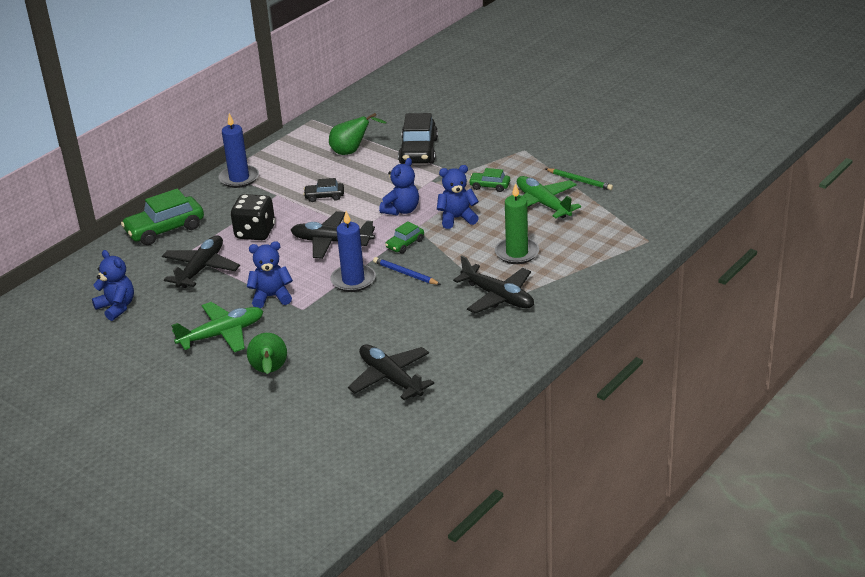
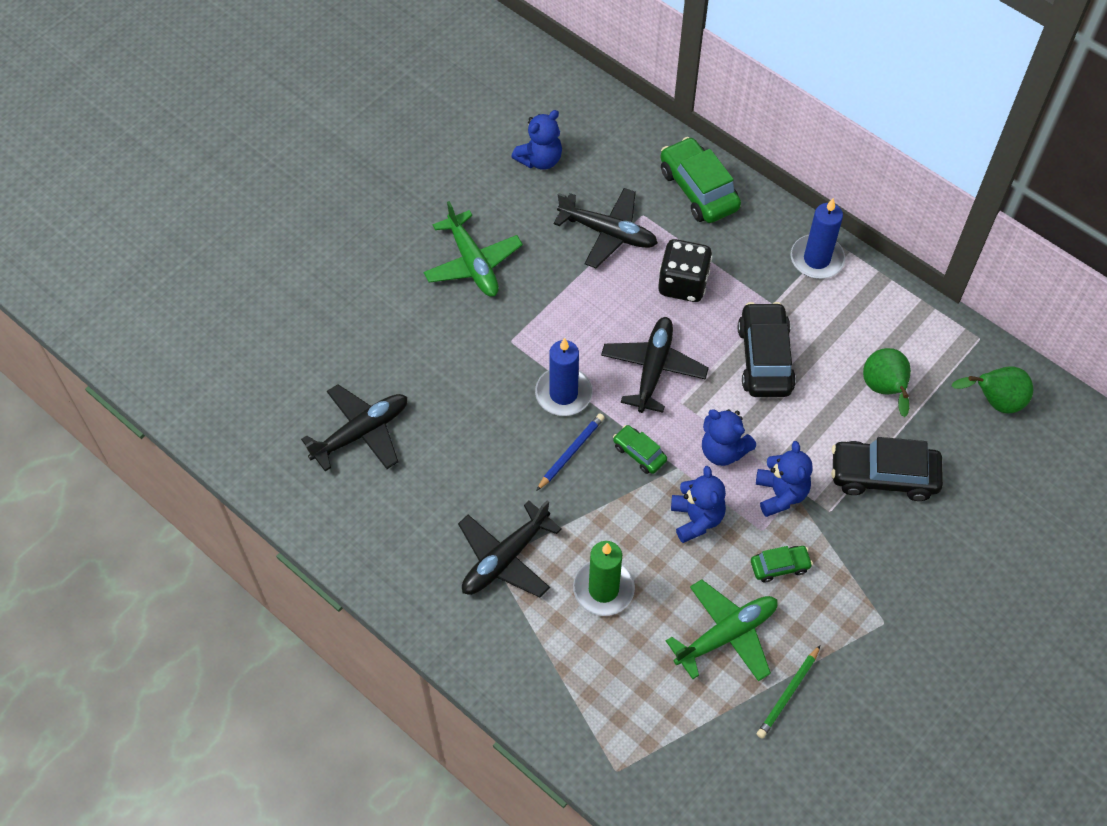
camera: 90 degrees right, 25 degrees up
(269, 372) = (395, 312): green pear -> green pear (994, 402)
(271, 297) = (540, 308): blue teddy bear -> blue teddy bear (780, 494)
(324, 196) = (764, 358): black car -> black car, size x1.91
(489, 186) = (779, 566): green car -> green car turned 60 degrees clockwise

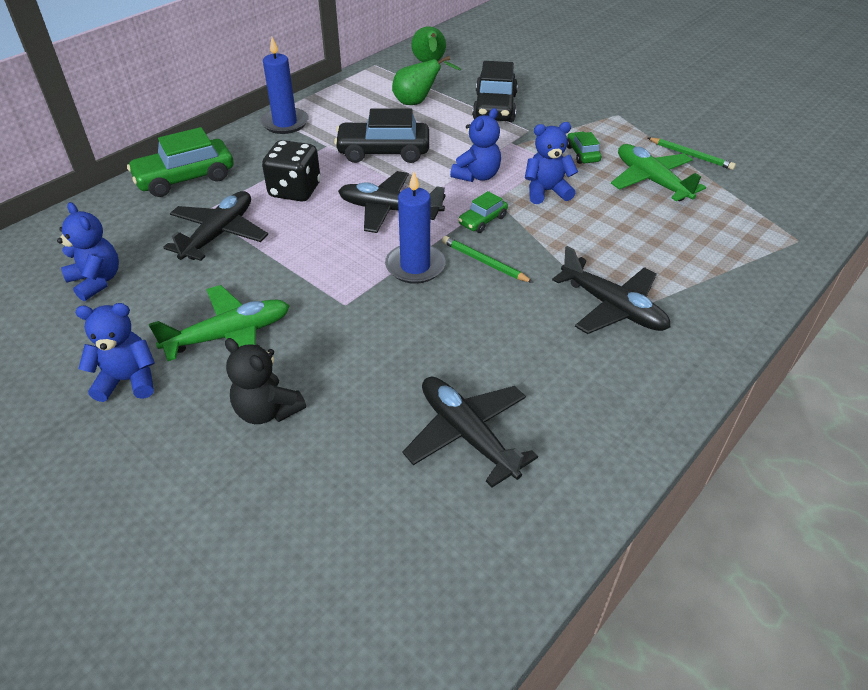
camera: 90 degrees left, 15 degrees down
(392, 300) = (267, 410): none -> black teddy bear
(571, 452) = (484, 262): blue pencil -> green pencil
(603, 589) = (628, 244): green candle -> none
(780, 494) = (516, 150): blue teddy bear -> blue teddy bear (128, 380)

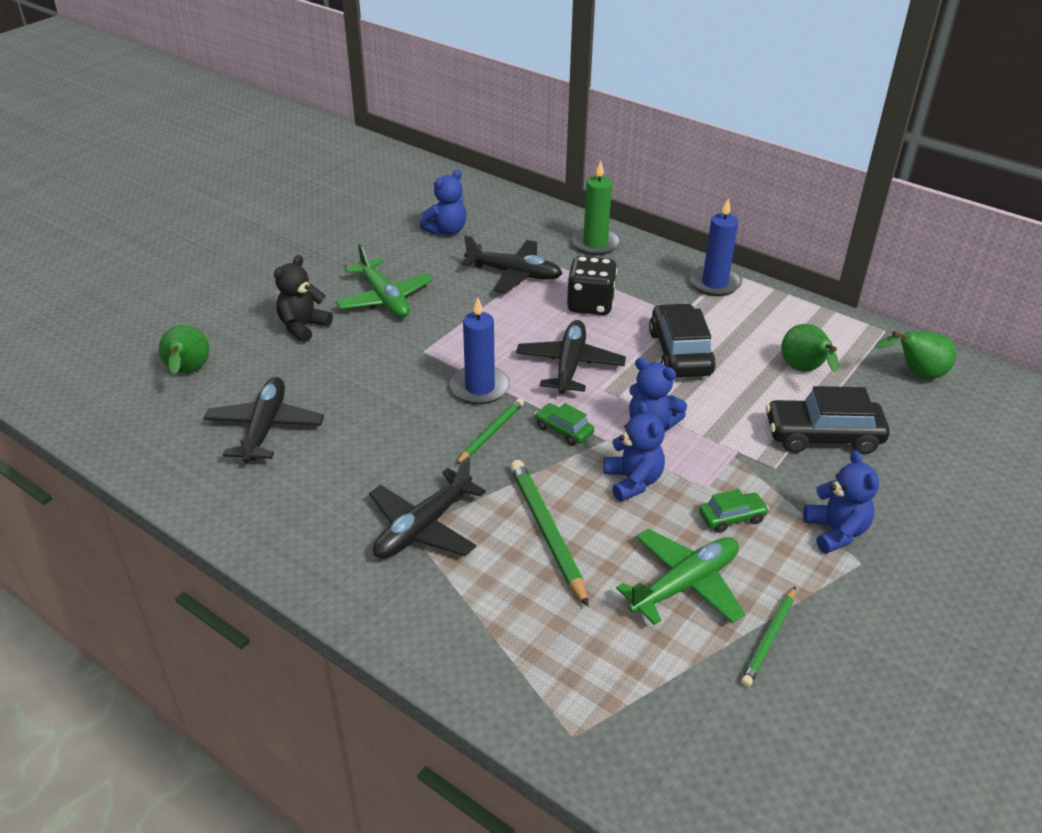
camera: 85 degrees right, 5 degrees down
(128, 380) = (339, 264): blue teddy bear -> blue teddy bear (835, 532)
(185, 178) = (595, 244): green car -> green candle
(342, 532) = (188, 372): none -> green pear
(467, 434) = (265, 427): black plane -> black plane turned 45 degrees counterclockwise
(608, 238) = (546, 531): none -> green pencil

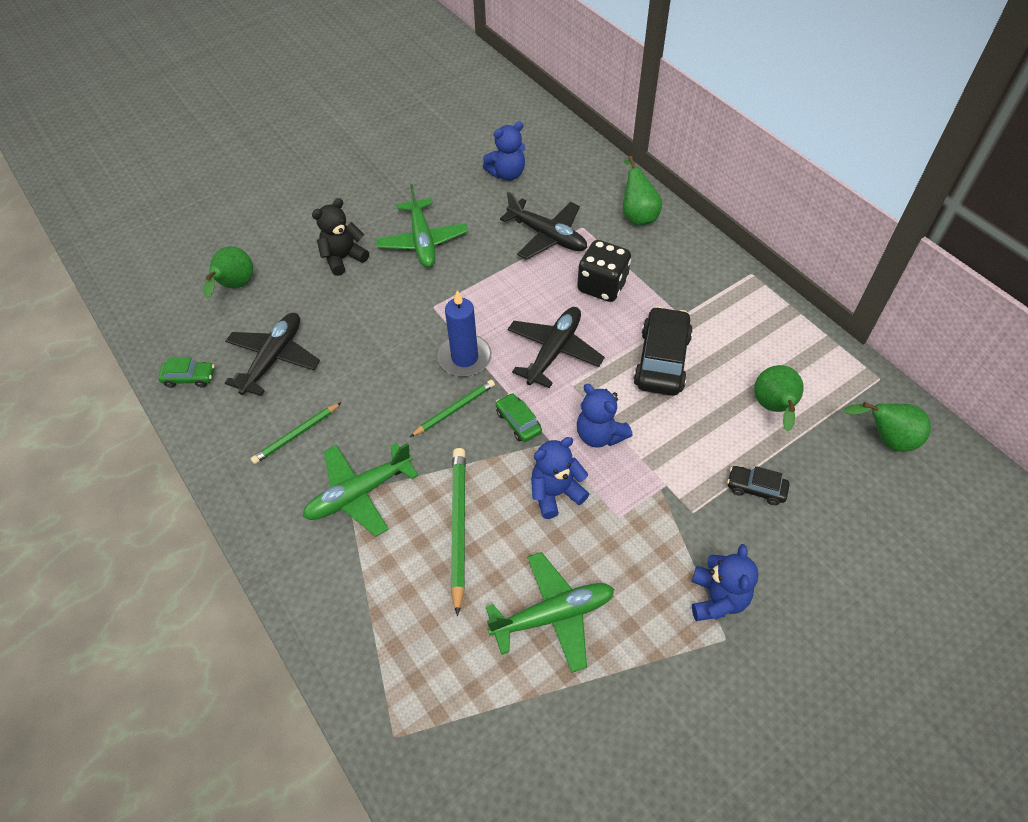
camera: 20 degrees right, 15 degrees up
(423, 527) = (359, 493): black plane -> green plane
(595, 244) = (637, 215): green candle -> green pear
(633, 481) = (555, 493): blue teddy bear -> blue teddy bear turned 120 degrees counterclockwise
(714, 283) = (732, 285): blue candle -> none
(732, 518) = (627, 556): green car -> green car (189, 378)
(769, 639) = (602, 694): green pencil -> green pencil (296, 435)
(822, 436) = (756, 488): black car -> black car, size x0.52

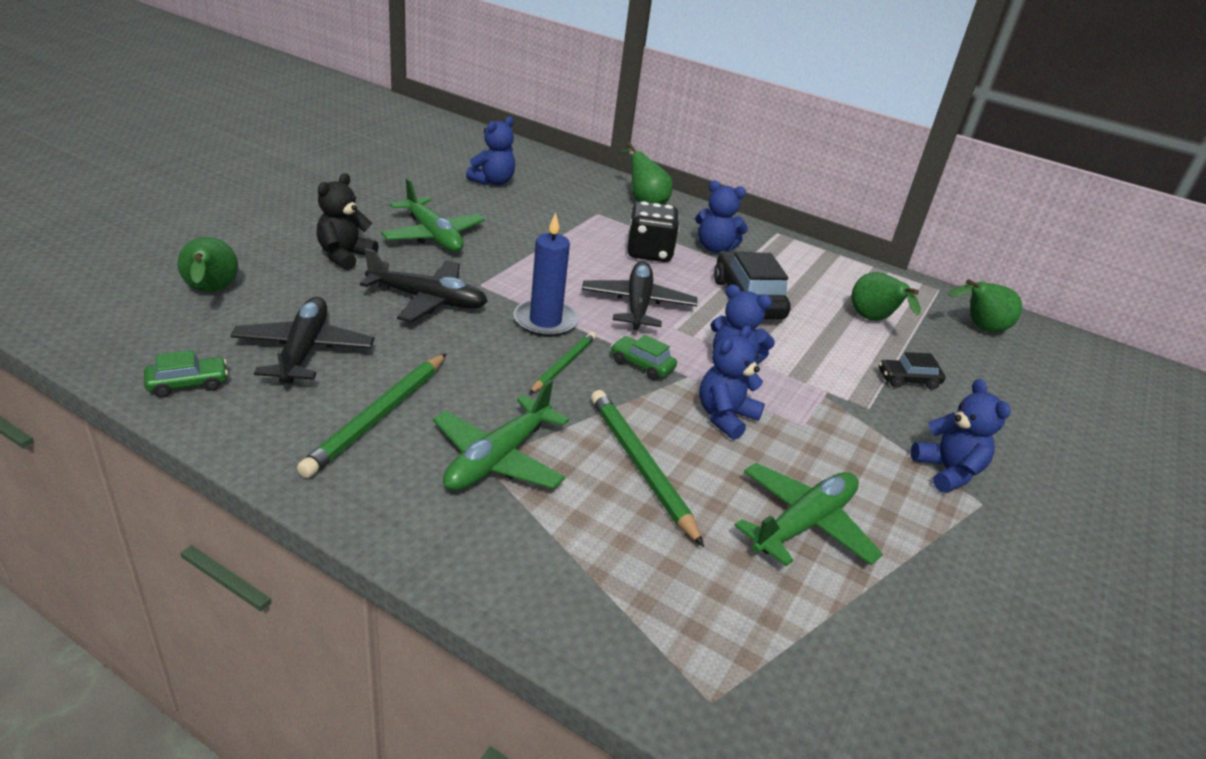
camera: 30 degrees left, 20 degrees down
(296, 435) = (378, 417): green pencil -> green pencil, size x1.59
(547, 236) = (567, 222): black plane -> black plane (428, 300)
(671, 287) = (715, 248): none -> blue teddy bear

